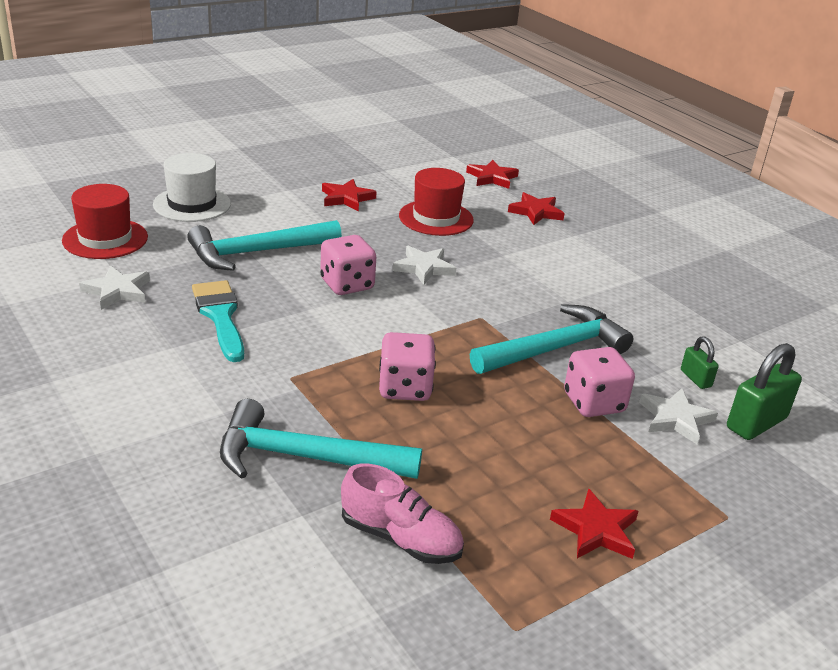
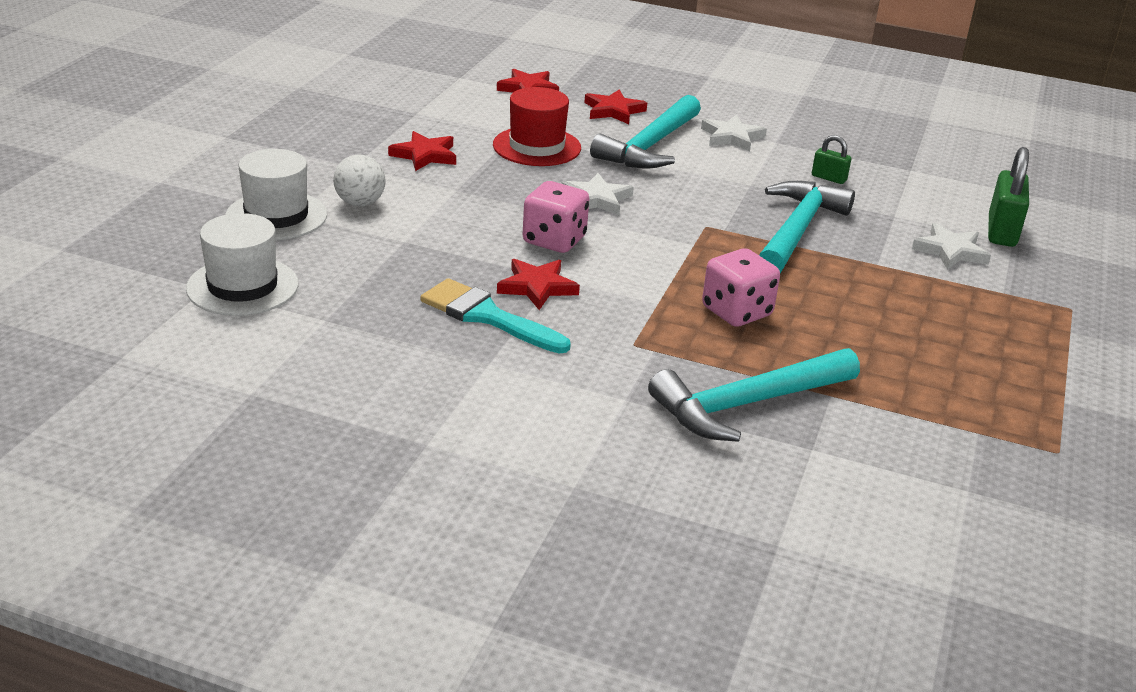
camera: 35 degrees left, 0 degrees up
(105, 239) = (242, 286): red hat -> white hat
(117, 291) = (347, 334): white star -> white star (732, 137)
(255, 214) = (360, 203): none -> white ball
(257, 252) = (423, 241): turquoise hammer -> turquoise hammer (650, 146)
(400, 538) = (903, 429): pink shoe -> none
(594, 403) = (883, 263): pink dice -> none
(596, 530) = (1012, 358): red star -> red star (537, 287)
(695, 378) = (922, 213): green padlock -> green padlock (829, 178)

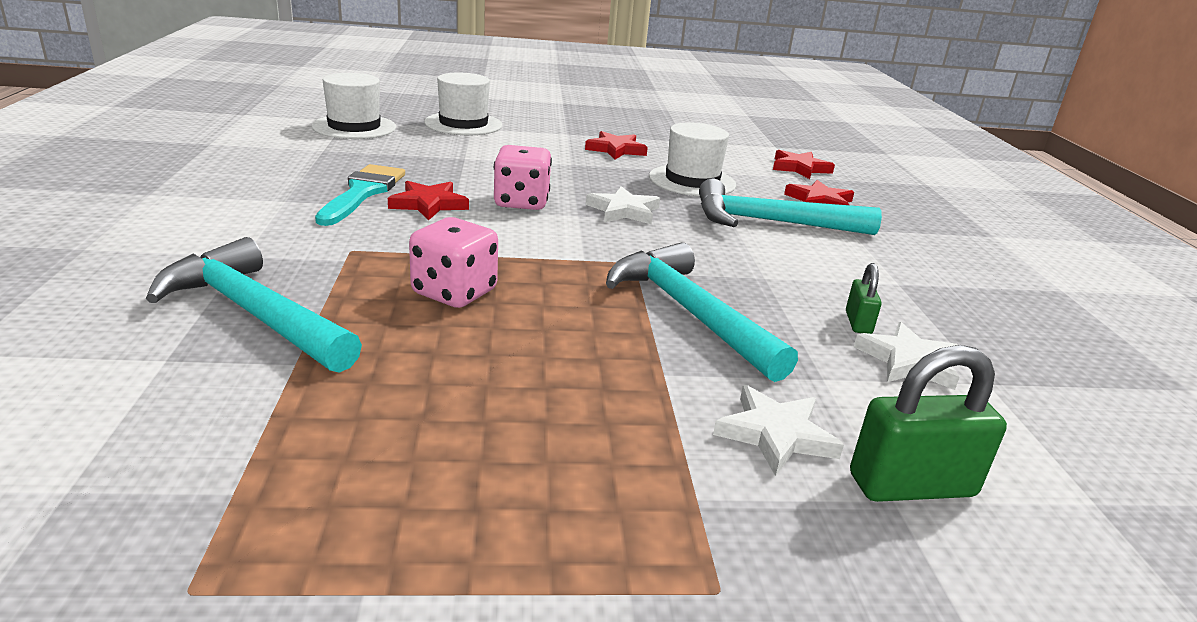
camera: 65 degrees right, 5 degrees down
(360, 203) = (510, 141): white ball -> none
(537, 146) = (692, 181): red hat -> white hat
(732, 137) = (865, 258): white star -> white star (908, 361)
(797, 230) = (689, 312): turquoise hammer -> turquoise hammer turned 120 degrees counterclockwise

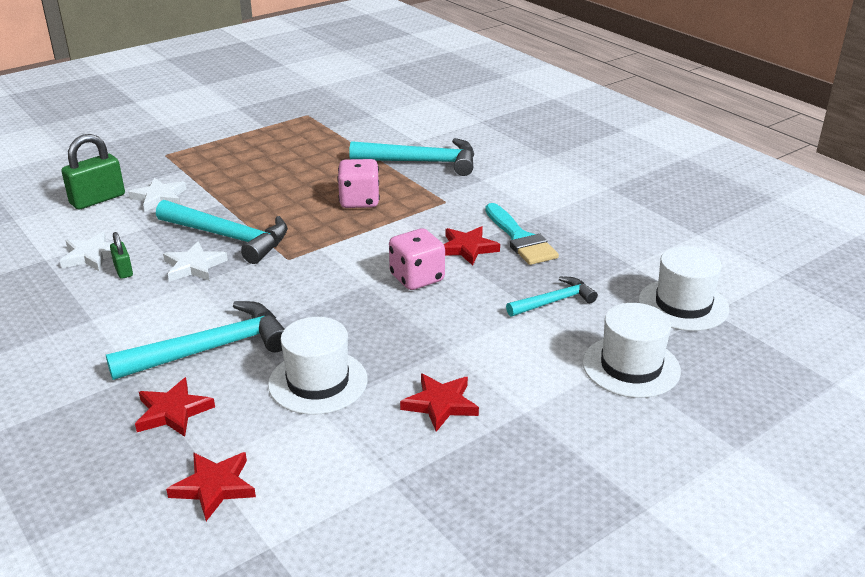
camera: 150 degrees right, 5 degrees up
(438, 156) = (554, 301): none -> turquoise hammer
(623, 211) = (338, 305): white star -> white star (194, 266)

